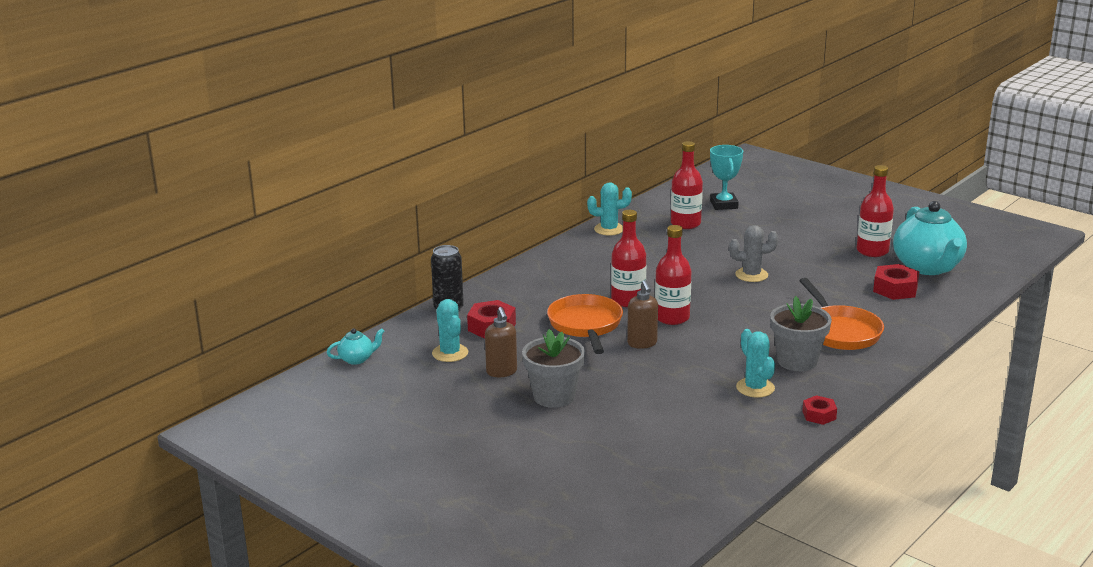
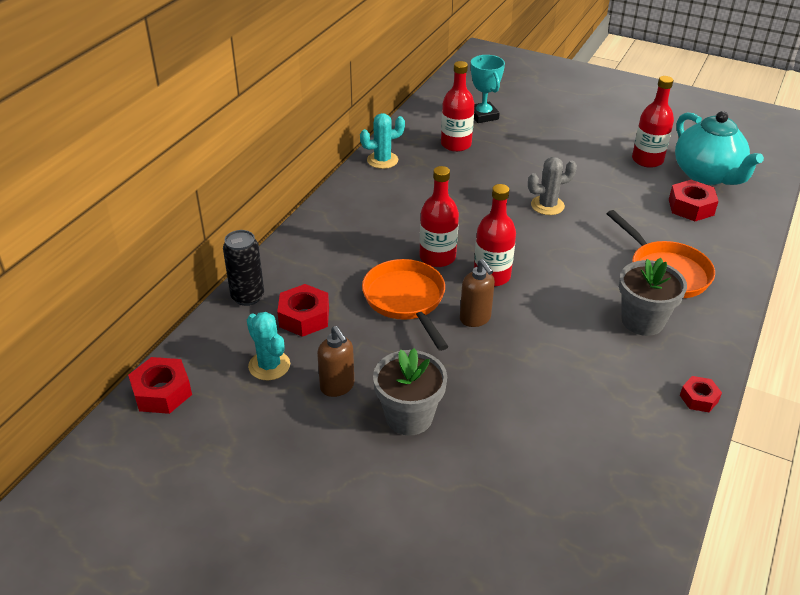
camera: 15 degrees left, 15 degrees up
(357, 359) = (162, 392): turquoise teapot -> red nut
(755, 388) = (617, 368): turquoise cactus -> none

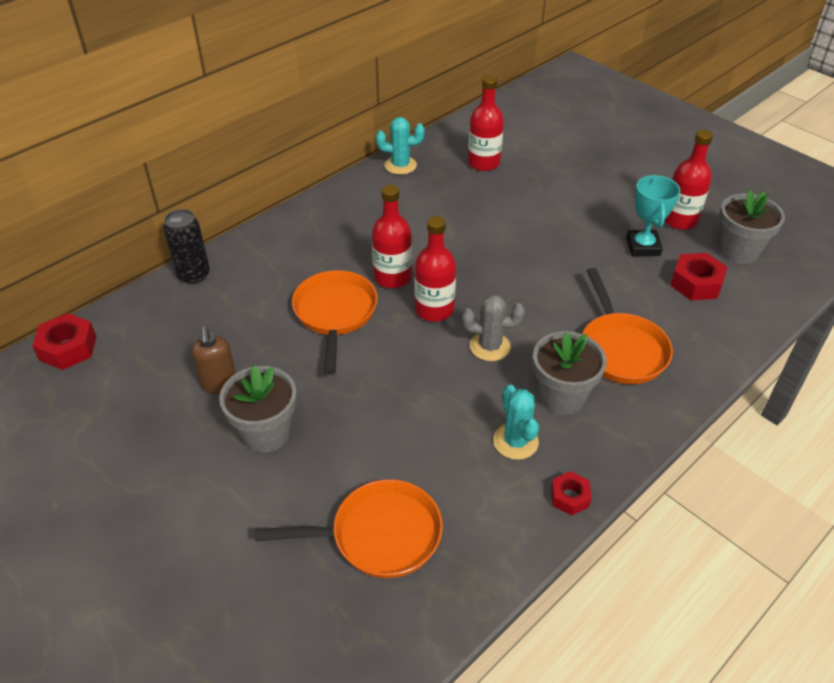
camera: 20 degrees right, 5 degrees up
(269, 365) = (172, 347): turquoise cactus -> turquoise cactus (515, 441)
(304, 317) = (231, 308): red nut -> none
(475, 319) = (390, 350): brown soap dispenser -> none
(483, 116) = (530, 137): turquoise trophy -> turquoise trophy (643, 246)
(547, 205) = (538, 247): grey cactus -> grey cactus (490, 346)
(564, 473) = (379, 535): none -> orange pan
(707, 175) = (738, 251): turquoise teapot -> grey flower pot

